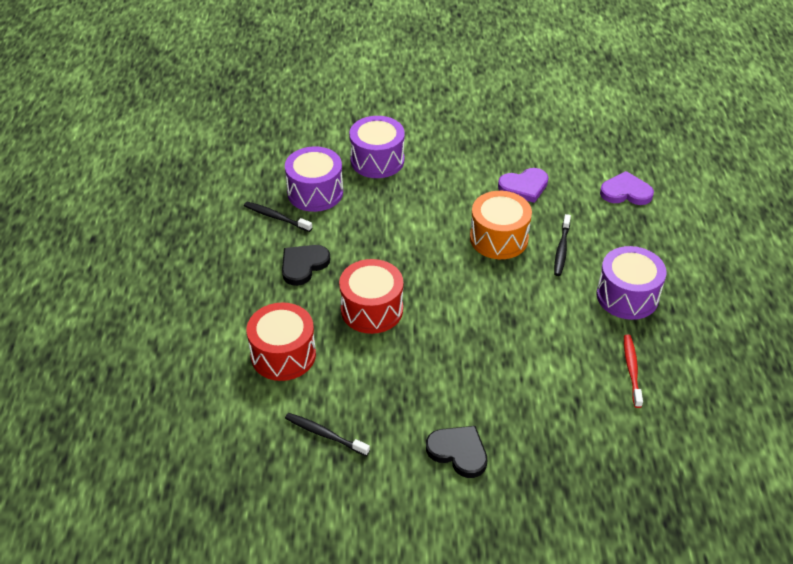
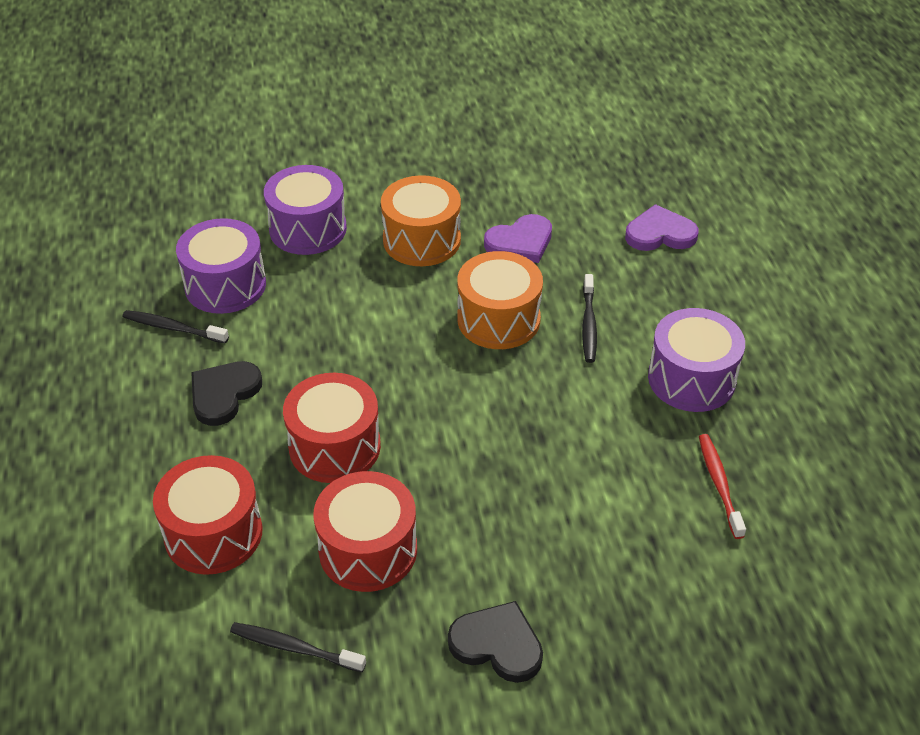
camera: 10 degrees left, 0 degrees up
(383, 379) = (368, 550): none -> red drum
(455, 177) = (421, 240): none -> orange drum

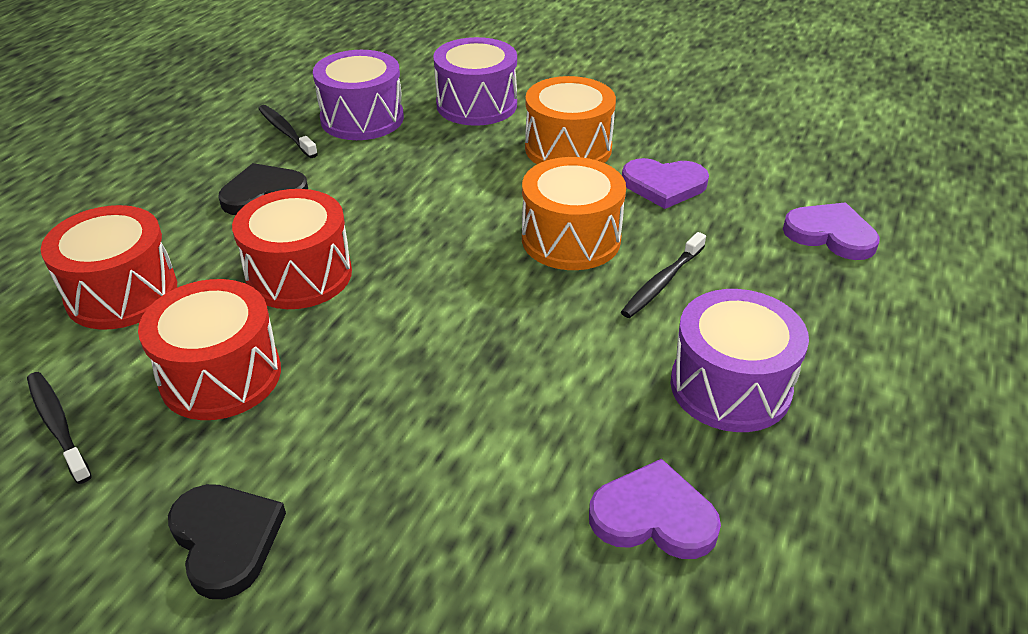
camera: 35 degrees right, 5 degrees down
(719, 484) = (653, 516): red toothbrush -> purple heart

